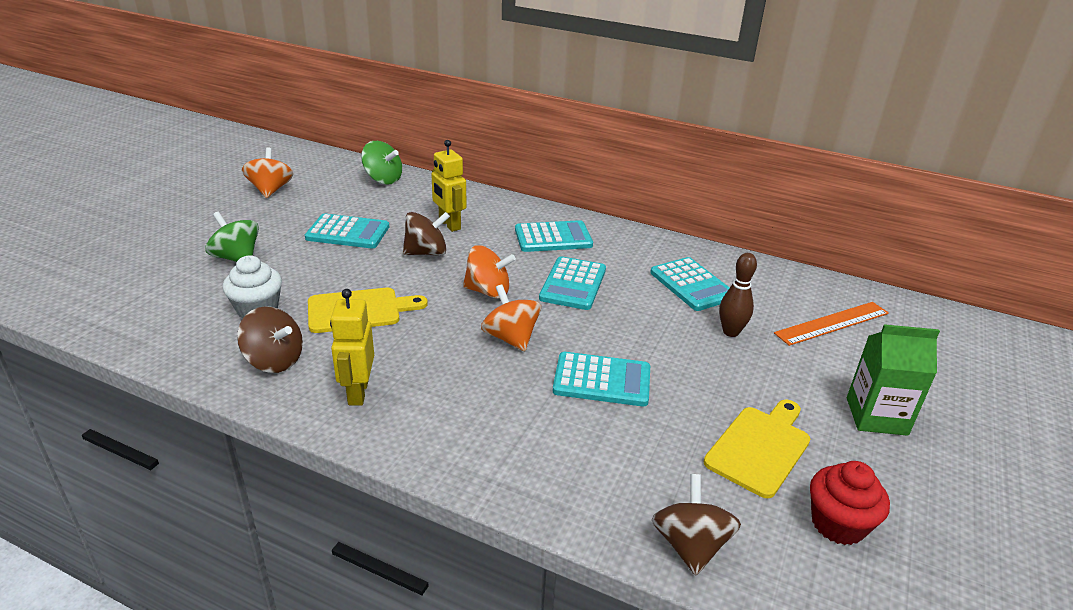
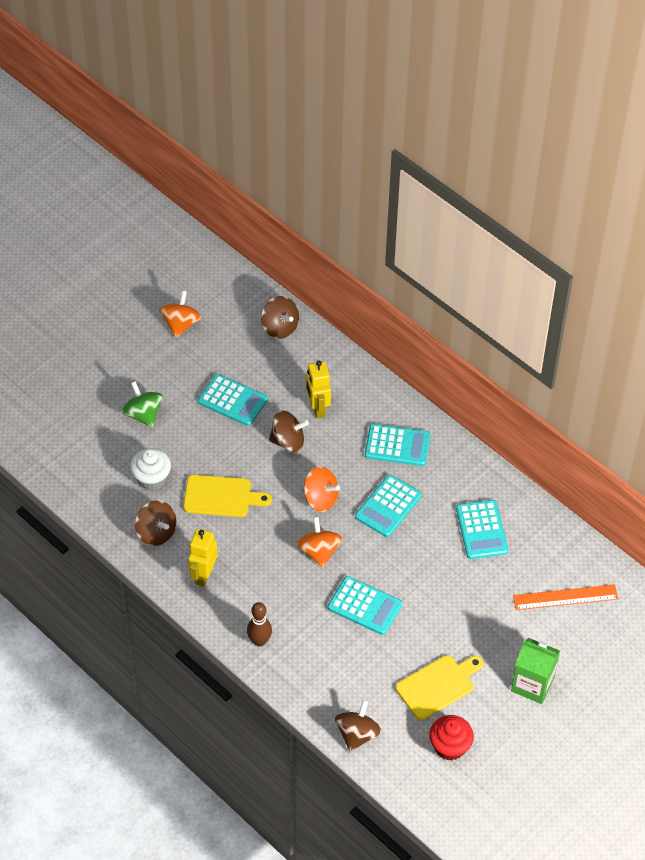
camera: 20 degrees right, 20 degrees up
(383, 179) = (280, 327): green spinning top -> brown spinning top
(730, 332) = (481, 586): brown bowling pin -> brown bowling pin (259, 641)

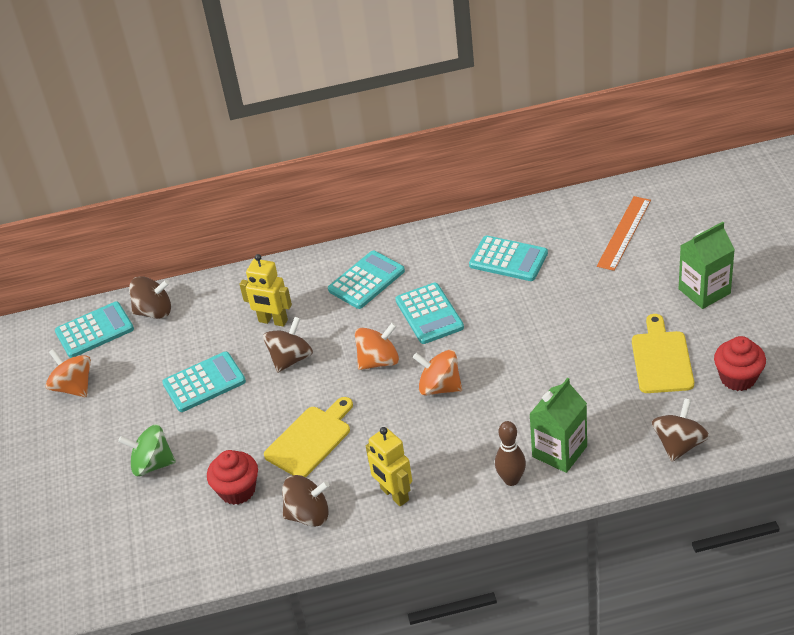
camera: 50 degrees left, 10 degrees down
(151, 478) = (237, 490): white cupcake -> red cupcake
(304, 659) = (559, 451): none -> green carton
(357, 734) = (679, 444): brown spinning top -> brown spinning top turned 60 degrees clockwise
(365, 606) = (530, 377): turquoise calculator -> turquoise calculator (94, 330)

